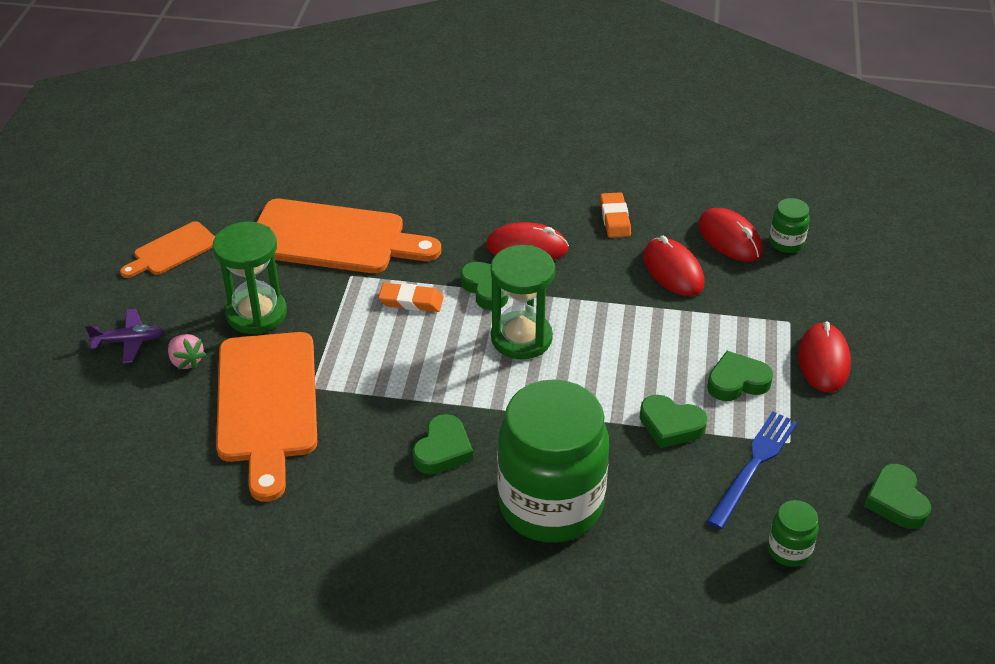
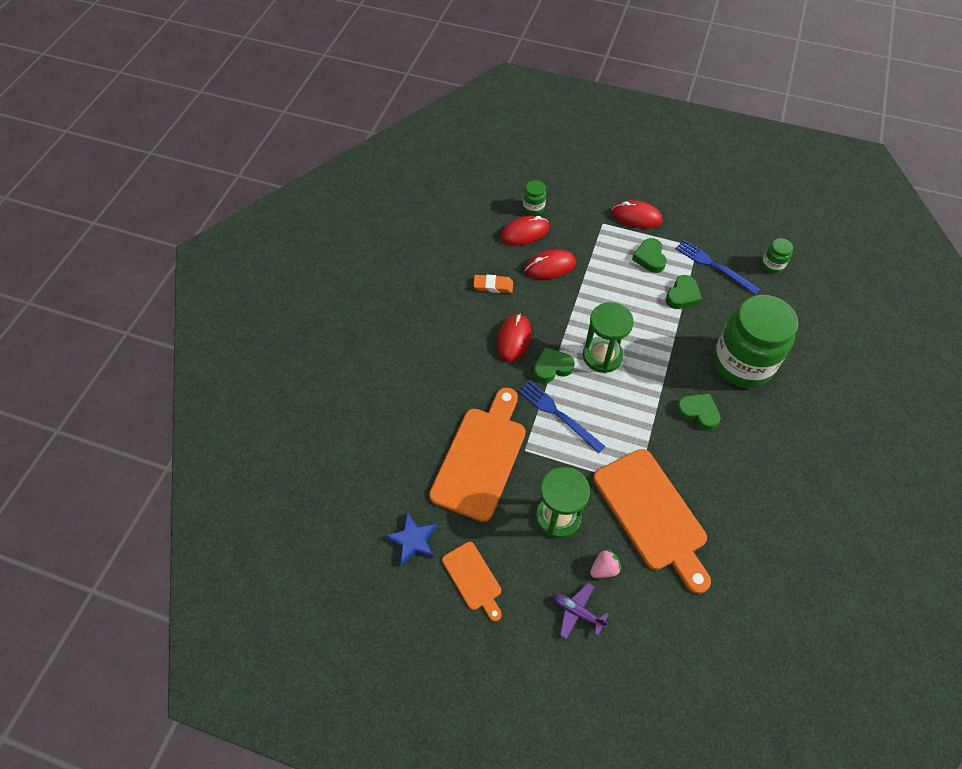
camera: 80 degrees left, 15 degrees up
(129, 341) = (578, 612): purple plane -> purple plane turned 60 degrees counterclockwise
(218, 199) = (413, 540): none -> blue star
(267, 404) = (652, 514): orange cutting board -> orange cutting board turned 60 degrees clockwise
(411, 301) = (558, 414): orange eraser -> blue fork
(896, 501) = (739, 215): green heart -> none

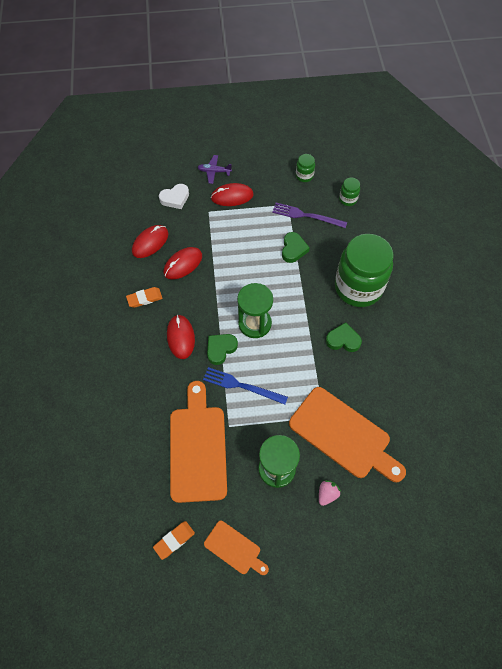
camera: 25 degrees left, 5 degrees up
(413, 540) = (174, 540): blue star -> orange eraser
(533, 207) = (148, 218): green jar -> green jar (304, 176)
(572, 198) = (175, 198): none -> white heart
(578, 612) = (322, 537): purple plane -> purple plane (214, 171)
(649, 258) = (256, 227): green heart -> none
(714, 266) = (306, 216): blue fork -> purple fork

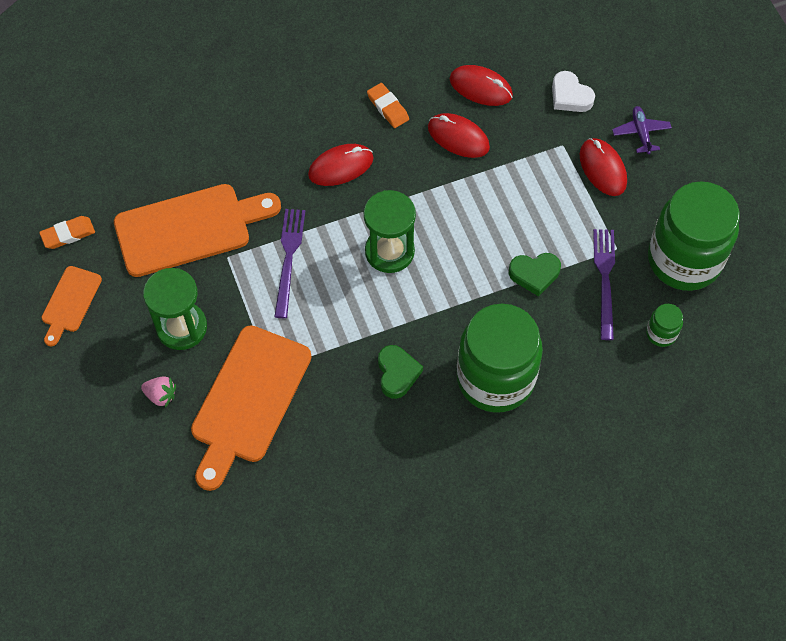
camera: 75 degrees right, 0 degrees up
(174, 540) = (68, 234): orange eraser -> orange eraser turned 60 degrees counterclockwise
(220, 349) = (337, 219): green heart -> none
(242, 386) = (289, 258): blue fork -> purple fork
(304, 176) = (684, 260): green jar -> green jar, size x2.45

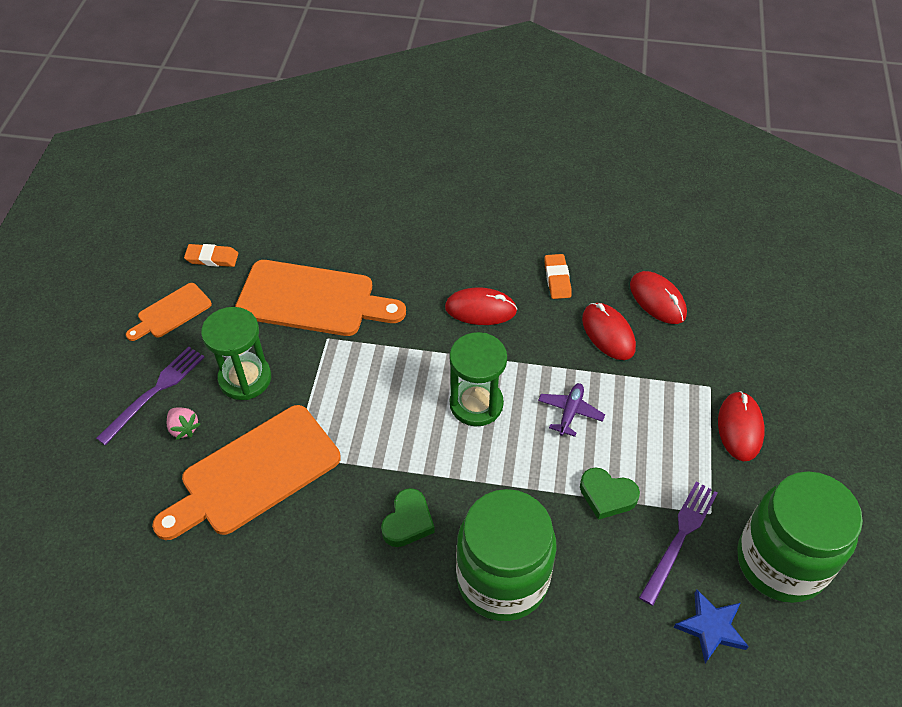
camera: 30 degrees right, 10 degrees down
(289, 258) = (380, 365): purple fork -> purple fork (155, 392)
(570, 96) = (744, 345): white heart -> none
(641, 133) = (801, 412): purple plane -> purple plane (570, 412)
(661, 333) = (711, 627): green jar -> blue star

